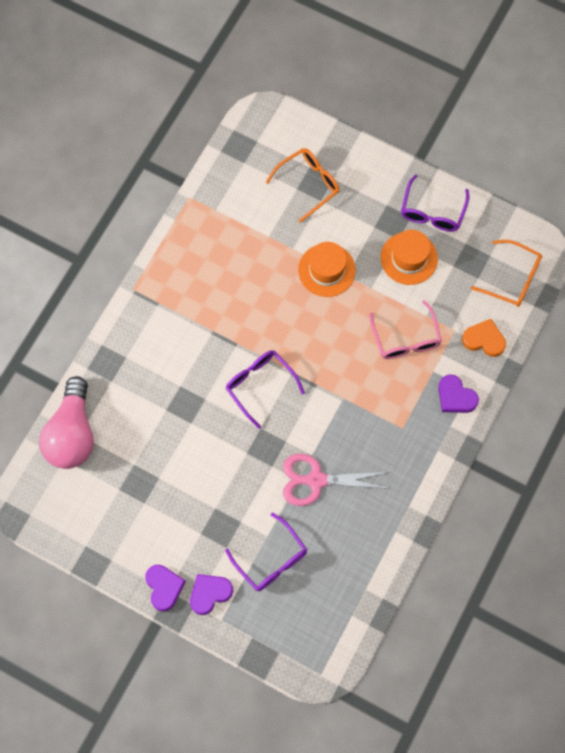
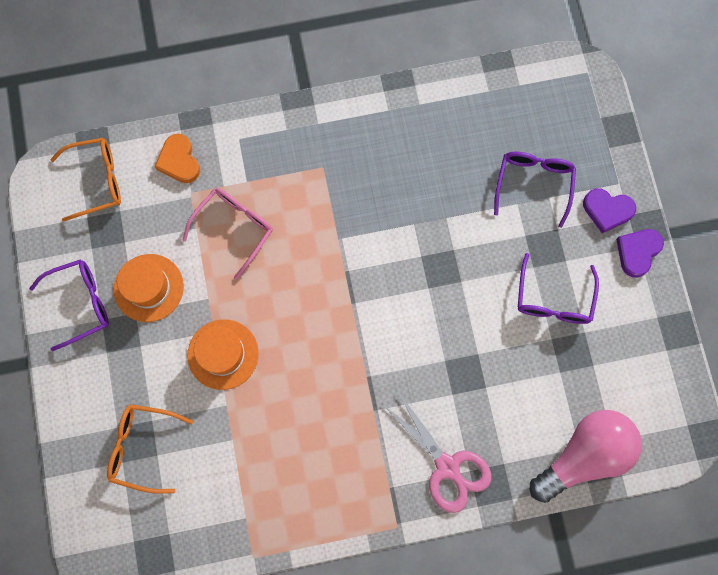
camera: 130 degrees left, 5 degrees up
(260, 386) = (389, 321): purple glasses -> purple glasses (553, 298)
(316, 480) = (433, 202): pink scissors -> pink scissors (447, 466)
(455, 397) = (255, 145): purple heart -> none
(512, 278) = (96, 181): orange glasses -> orange glasses turned 90 degrees clockwise

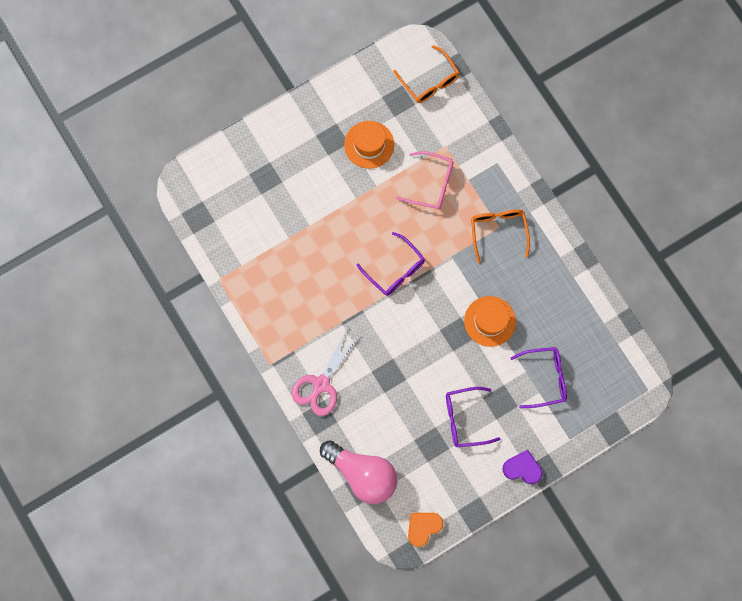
camera: 70 degrees right, 0 degrees up
(80, 304) = (341, 105): purple glasses -> purple glasses (394, 269)
(144, 447) = (263, 183): orange glasses -> orange glasses (498, 232)
(179, 161) = (465, 129): orange heart -> orange heart (423, 527)
(223, 354) = (342, 210): orange hat -> orange hat (490, 321)
(607, 210) = (545, 437): purple heart -> none

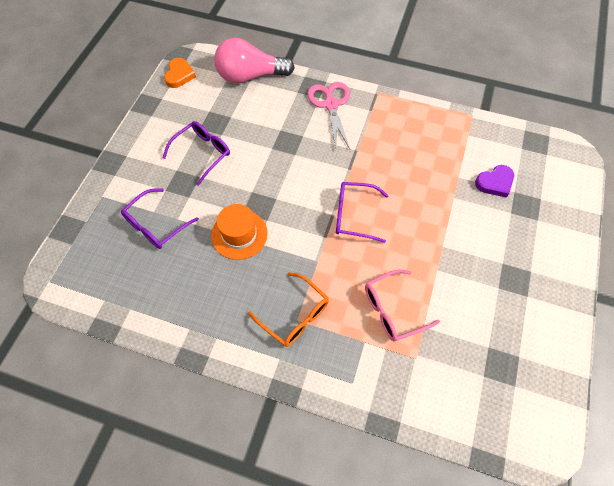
camera: 140 degrees right, 15 degrees down
(369, 144) = (481, 300): orange hat -> none
(429, 80) = (496, 415): orange glasses -> none
(522, 468) = (129, 152): purple heart -> purple heart (495, 183)

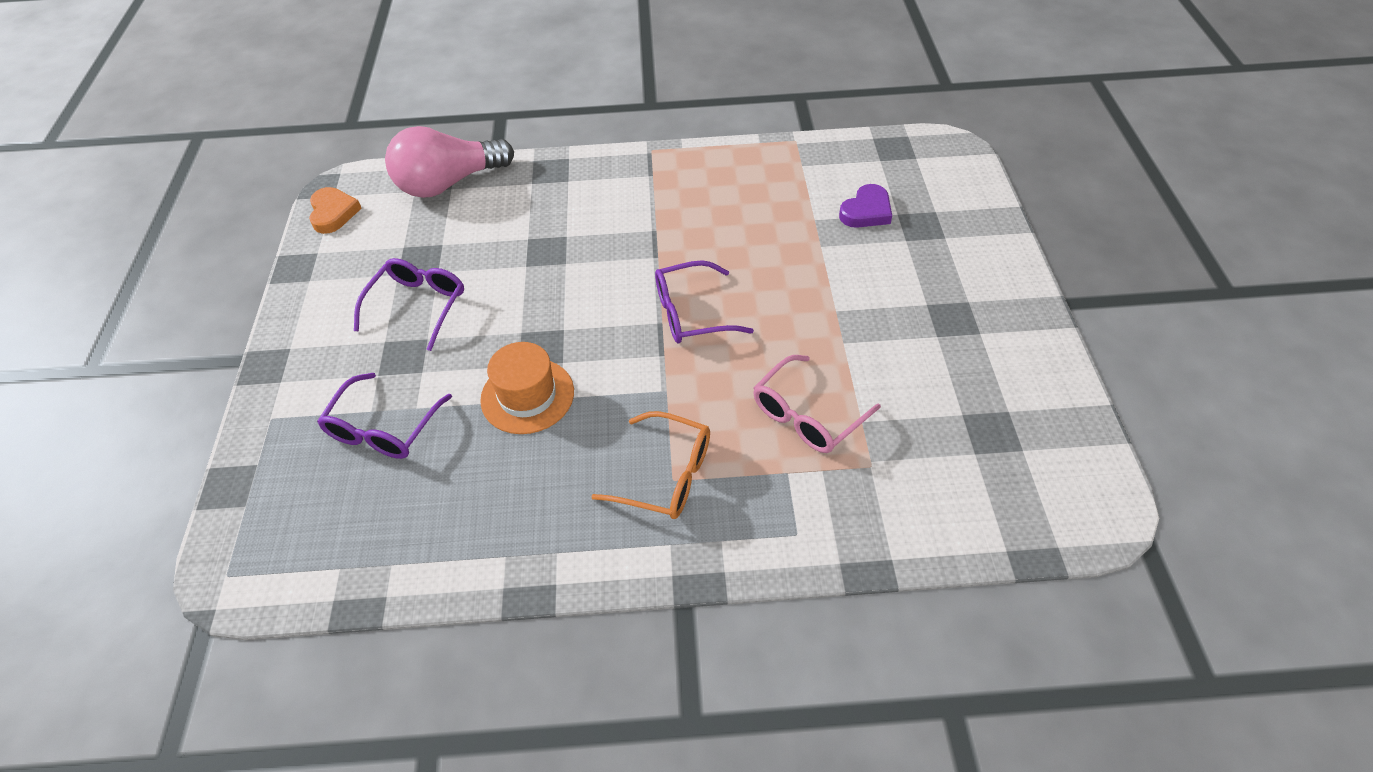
camera: 20 degrees left, 10 degrees down
(331, 105) = (589, 185): pink scissors -> none

